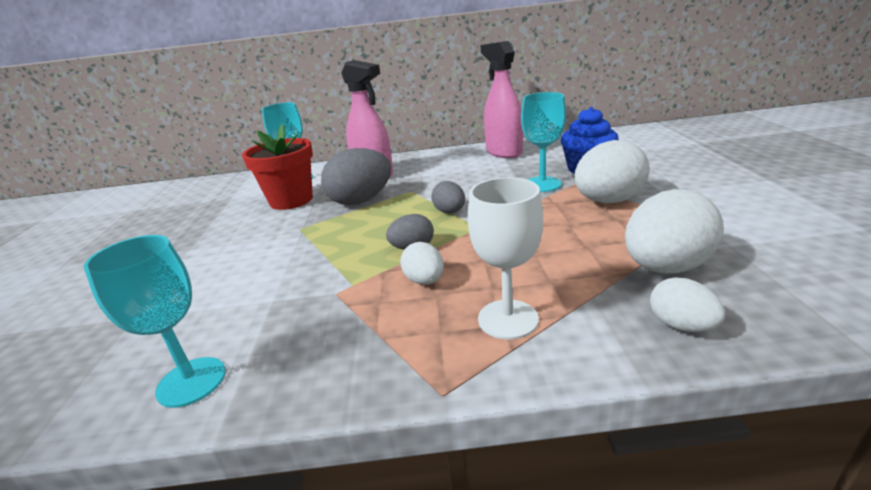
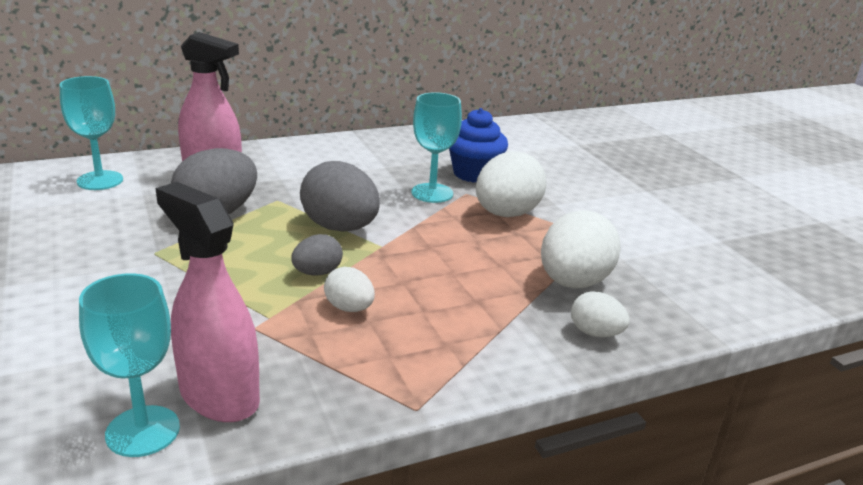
camera: 25 degrees left, 0 degrees up
(291, 200) = (113, 213): red flower pot -> none
(450, 212) = (340, 228): grey egg -> grey egg, size x1.86
(503, 152) = (371, 148): pink spray bottle -> pink spray bottle (219, 396)
(508, 319) = (449, 340): white goblet -> none

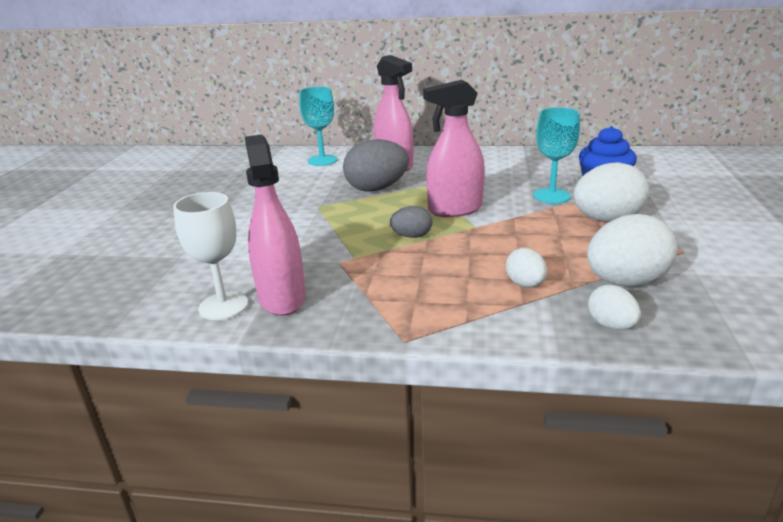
camera: 35 degrees right, 0 degrees up
(143, 431) = (223, 306): turquoise goblet -> white goblet
(340, 228) = (454, 210): grey egg -> pink spray bottle
(349, 308) = (414, 263): white egg -> white egg (525, 284)

